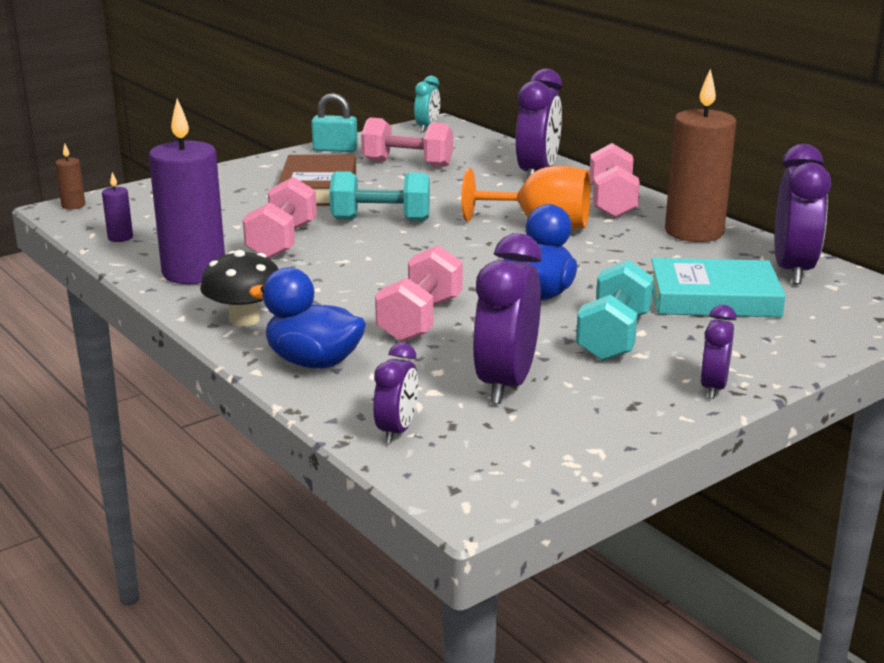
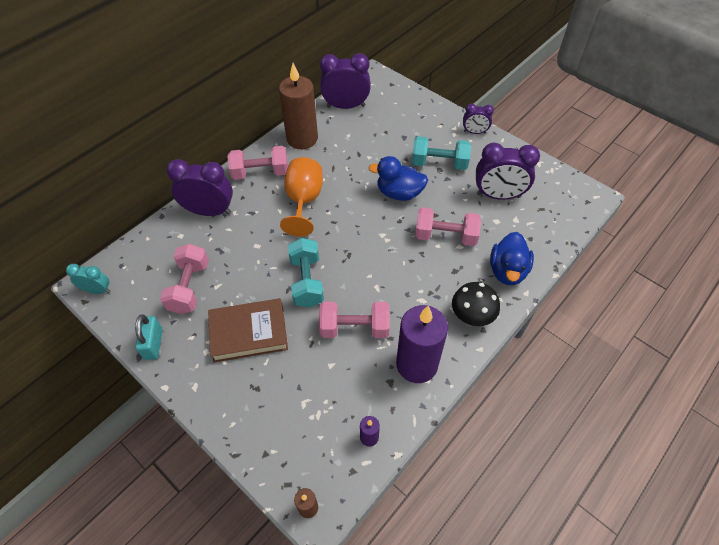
camera: 100 degrees left, 30 degrees up
(397, 430) = (555, 226): purple clock -> none
(713, 297) = (385, 132): turquoise book -> none

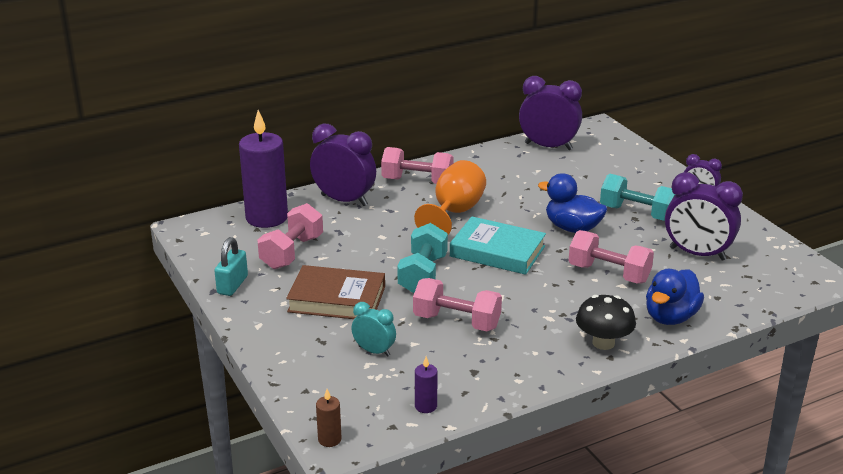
camera: 20 degrees right, 25 degrees down
(97, 290) = (196, 234): turquoise clock -> turquoise clock (374, 351)
(302, 139) = (480, 163): brown candle -> none
(354, 236) = (497, 251): none -> turquoise book
(416, 364) = (513, 365): purple candle -> purple candle (266, 218)

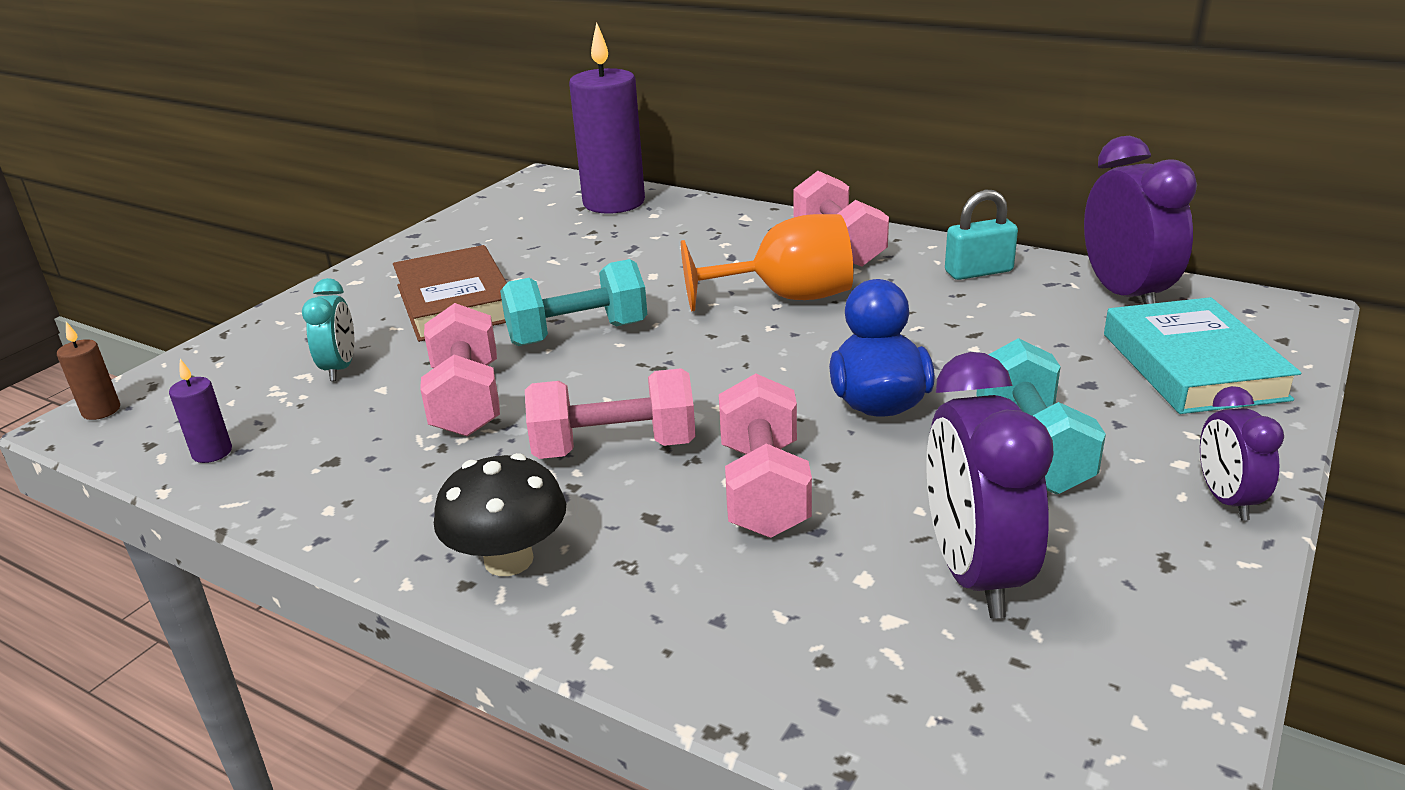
camera: 60 degrees right, 0 degrees up
(232, 285) = (435, 239): turquoise padlock -> turquoise padlock (978, 272)
(292, 252) = (546, 241): pink dumbbell -> pink dumbbell (614, 447)
(344, 200) = (717, 224): purple clock -> none
(497, 251) = (712, 365): turquoise book -> turquoise book (1192, 366)
(670, 317) = (674, 615): blue duck -> none

